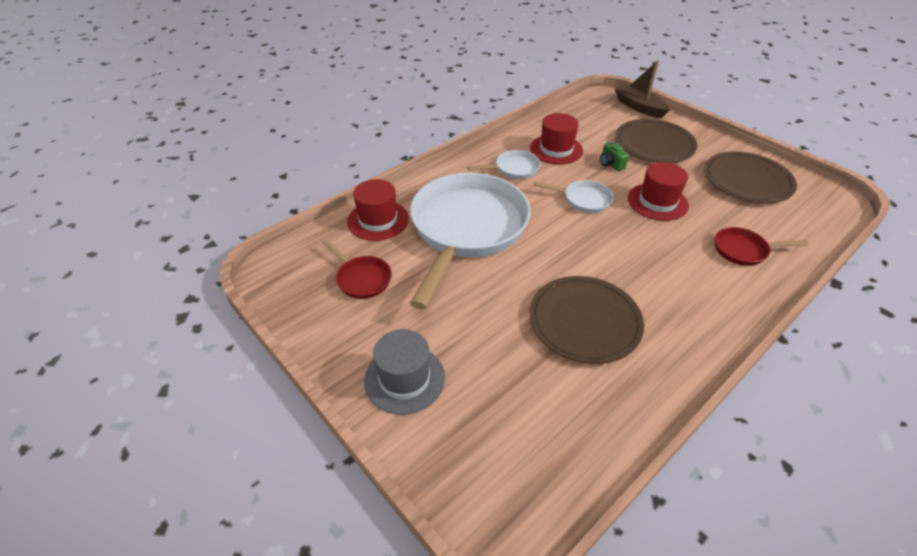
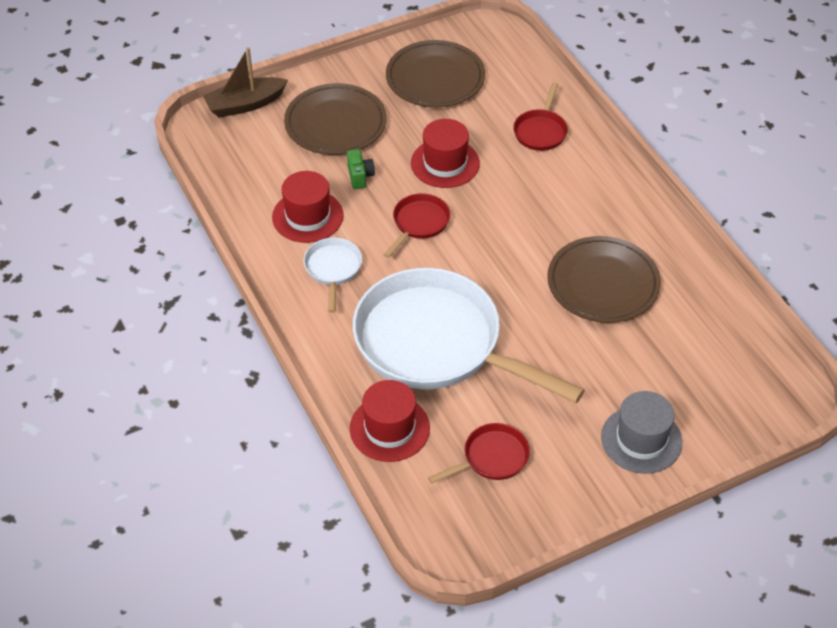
camera: 75 degrees left, 5 degrees up
(583, 200) = (419, 223): white pan -> red pan
(611, 164) = (360, 176): green camera -> green camera turned 90 degrees counterclockwise

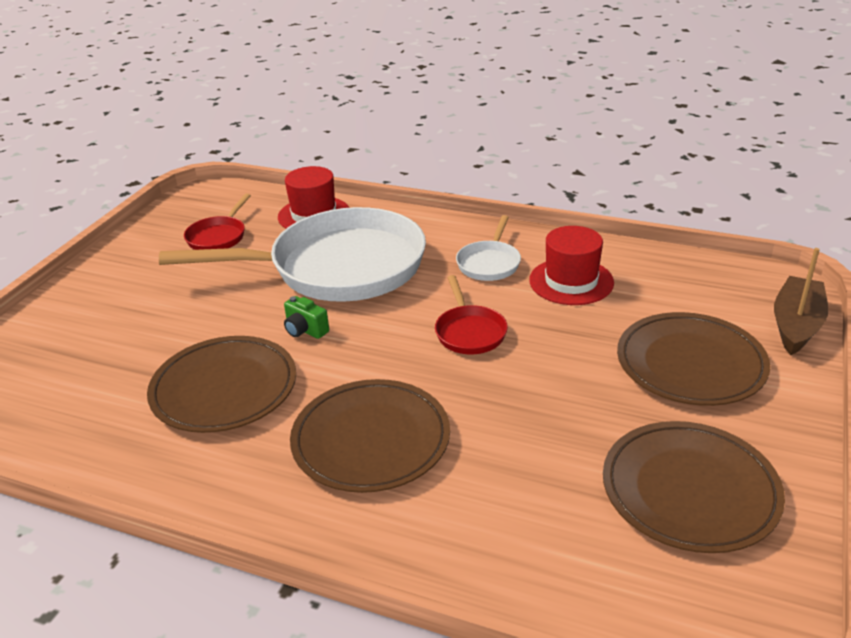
camera: 140 degrees right, 15 degrees down
(333, 269) = (489, 263): white pan -> white pan turned 60 degrees clockwise
(360, 176) = (583, 335): green camera -> green camera (305, 330)
(445, 163) = (525, 398): red hat -> none
(540, 131) = (469, 511): red pan -> none
(550, 194) = (371, 440): none -> brown plate
(641, 439) = (95, 301): grey hat -> none

